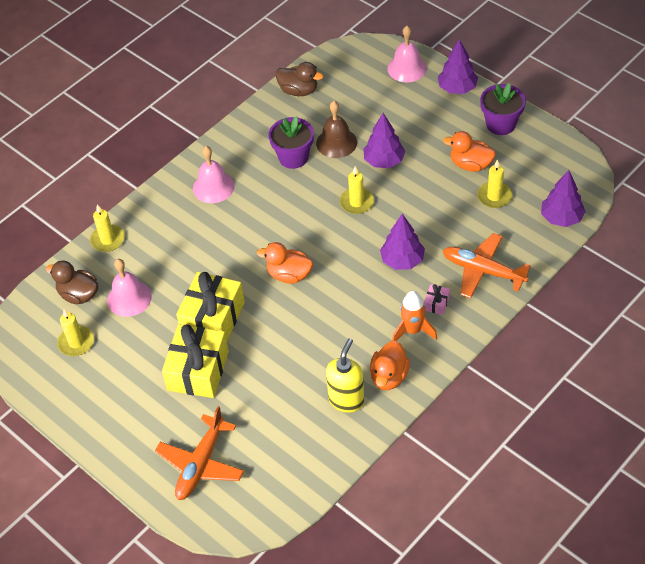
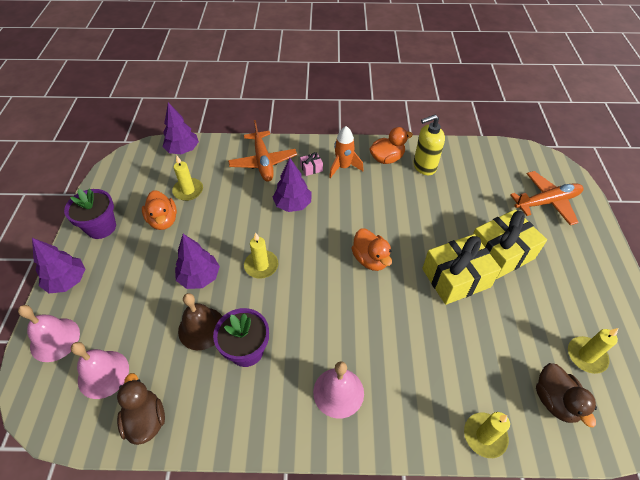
camera: 135 degrees left, 0 degrees up
(129, 298) = (509, 354): pink bell -> pink bell (103, 374)

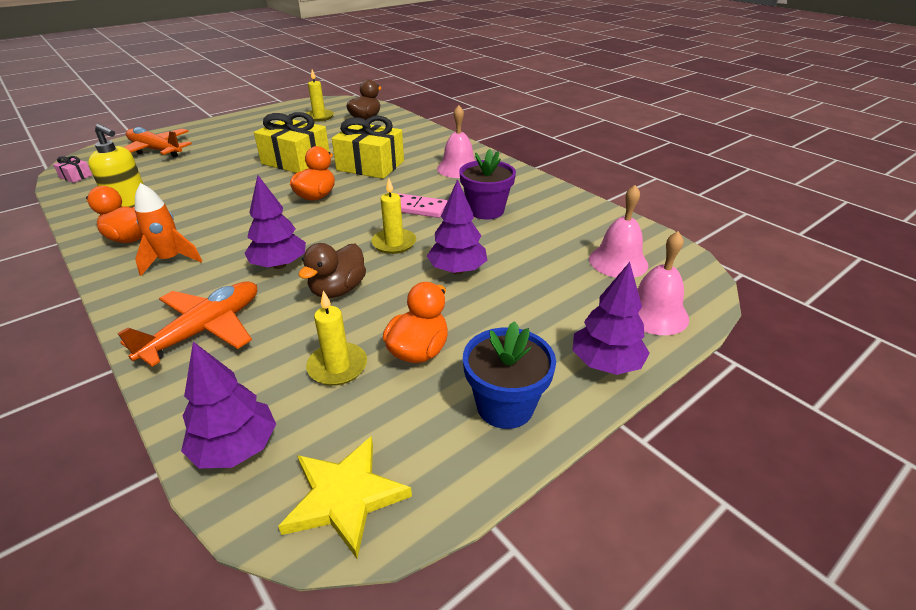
camera: 130 degrees left, 15 degrees down
(101, 227) = (505, 406): purple flower pot -> blue flower pot
(130, 166) = (345, 497): none -> yellow star
(146, 420) = (601, 222): brown duck -> brown duck (338, 290)
(201, 328) = (502, 239): brown bell -> none
(293, 308) = (418, 208): none -> pink domino
(311, 168) = (191, 282): pink gift -> pink gift (76, 176)
(484, 436) = (416, 128): yellow candle -> none
(500, 253) = (246, 153): yellow gift -> yellow gift (370, 165)

